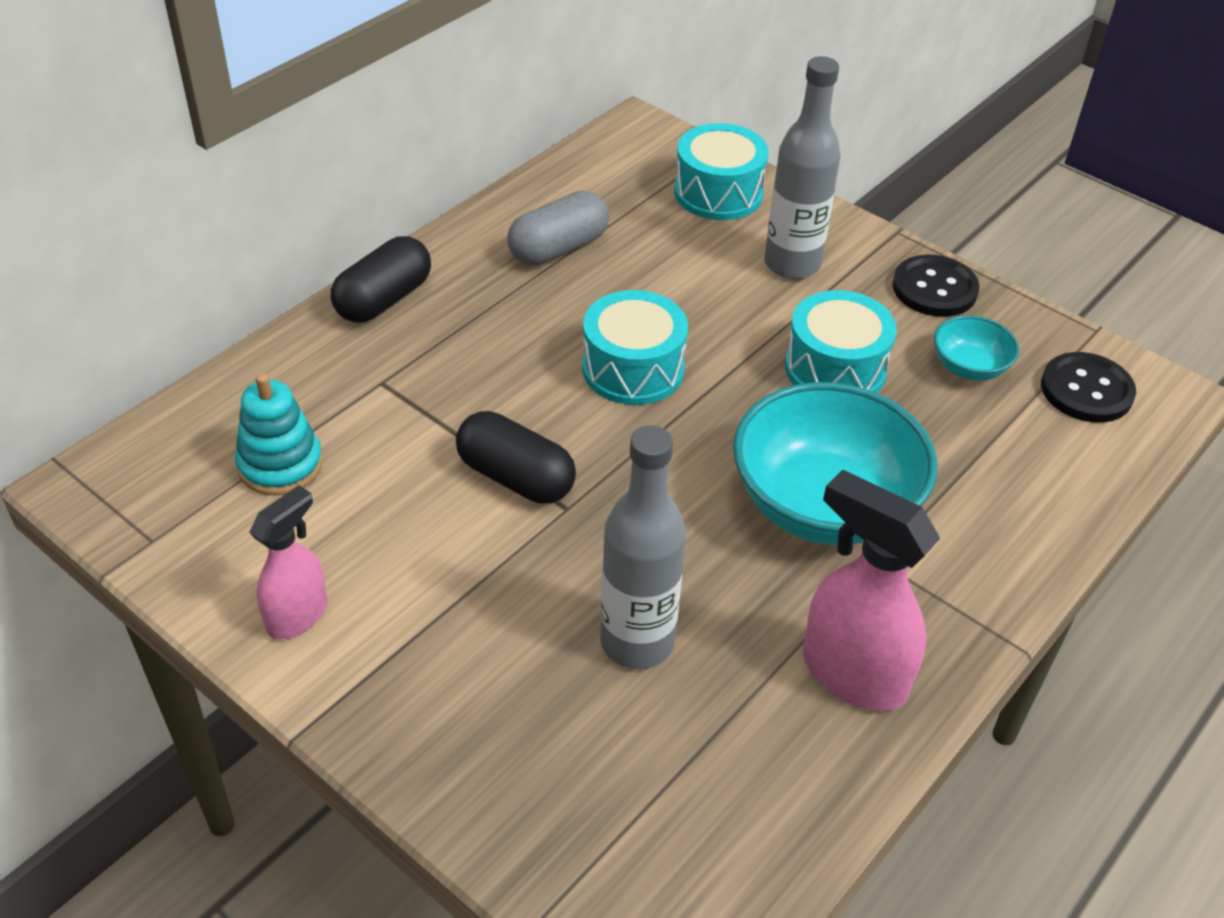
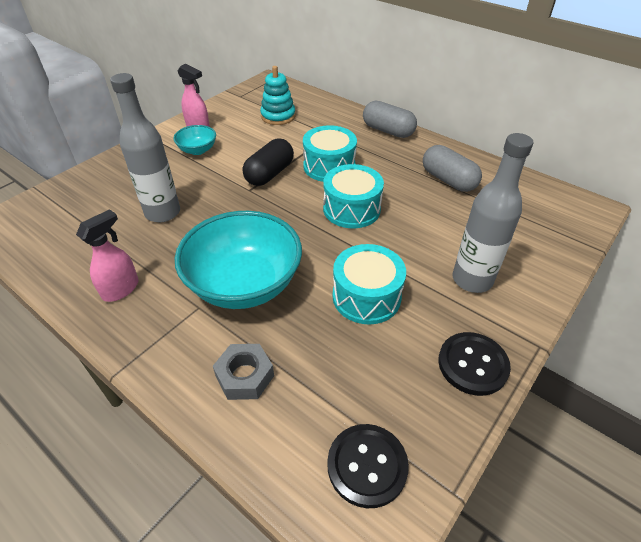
camera: 90 degrees right, 0 degrees up
(383, 299) = (388, 131): black capsule -> grey capsule
(718, 193) = (537, 245): turquoise drum -> turquoise drum (329, 166)
(852, 674) = (121, 289): pink spray bottle -> pink spray bottle, size x0.63
(969, 367) = (381, 377): turquoise bowl -> turquoise bowl (198, 150)
(995, 498) = (245, 376): none -> grey nut

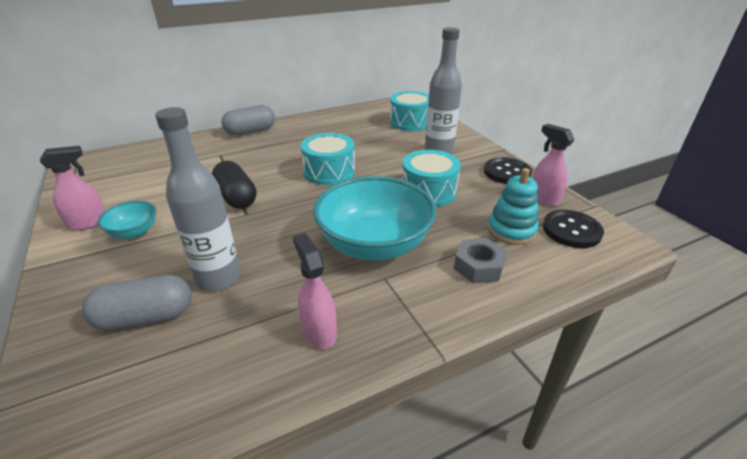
camera: 65 degrees left, 10 degrees down
(278, 116) = (150, 171): turquoise stacking toy -> turquoise stacking toy (511, 230)
(329, 166) = (263, 167): turquoise drum -> turquoise drum (410, 122)
(431, 420) = (543, 198): none -> pink spray bottle
(448, 180) = (337, 129): grey capsule -> grey capsule (146, 317)

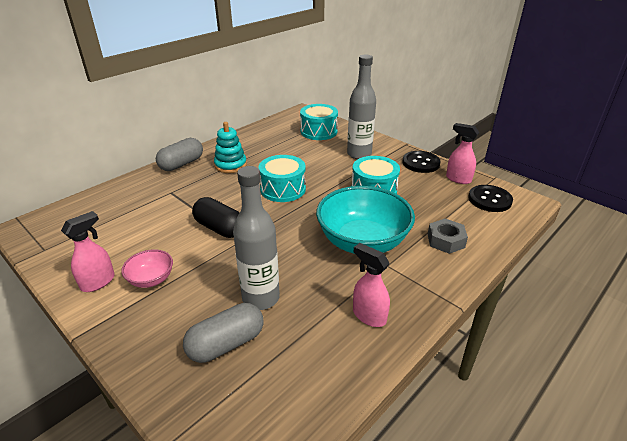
camera: 20 degrees left, 0 degrees up
(134, 232) = (151, 279): turquoise bowl -> pink bowl
(511, 230) = (451, 208): turquoise stacking toy -> turquoise stacking toy (230, 165)

